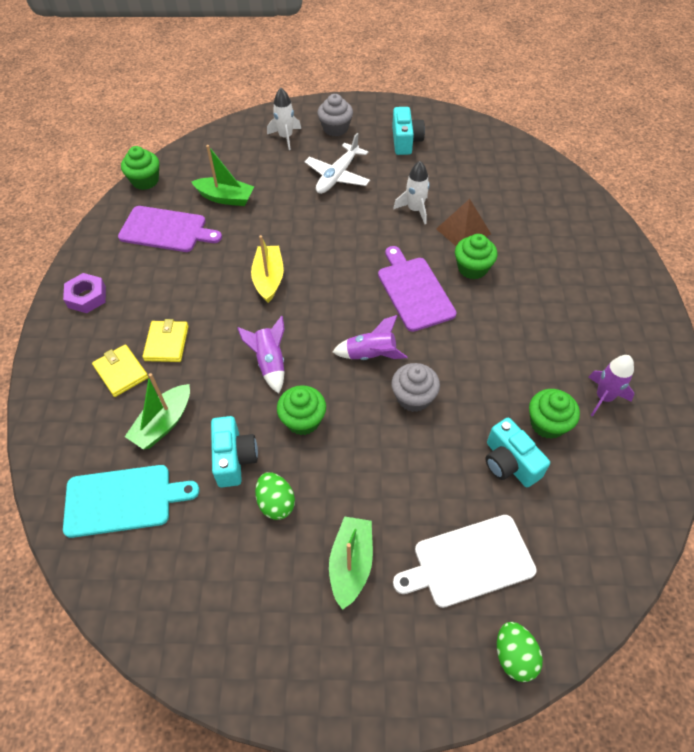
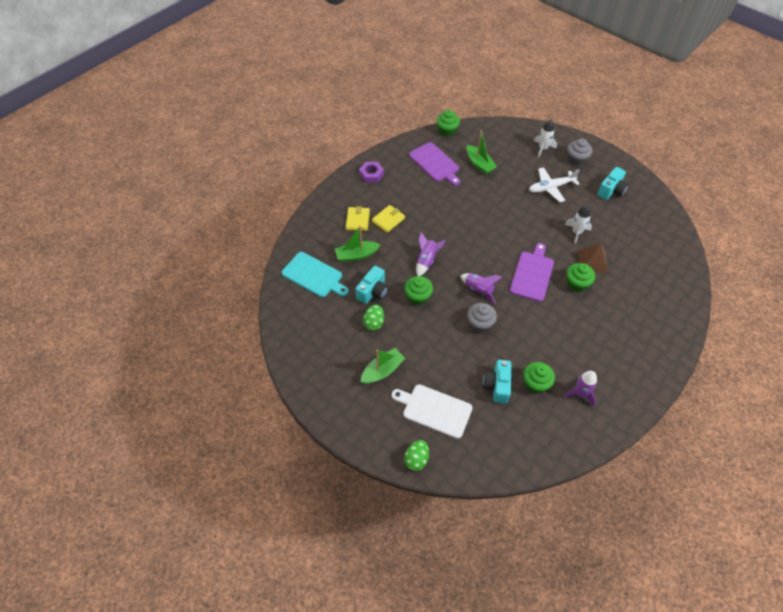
camera: 40 degrees right, 0 degrees up
(269, 279) = (463, 220): yellow boat -> none

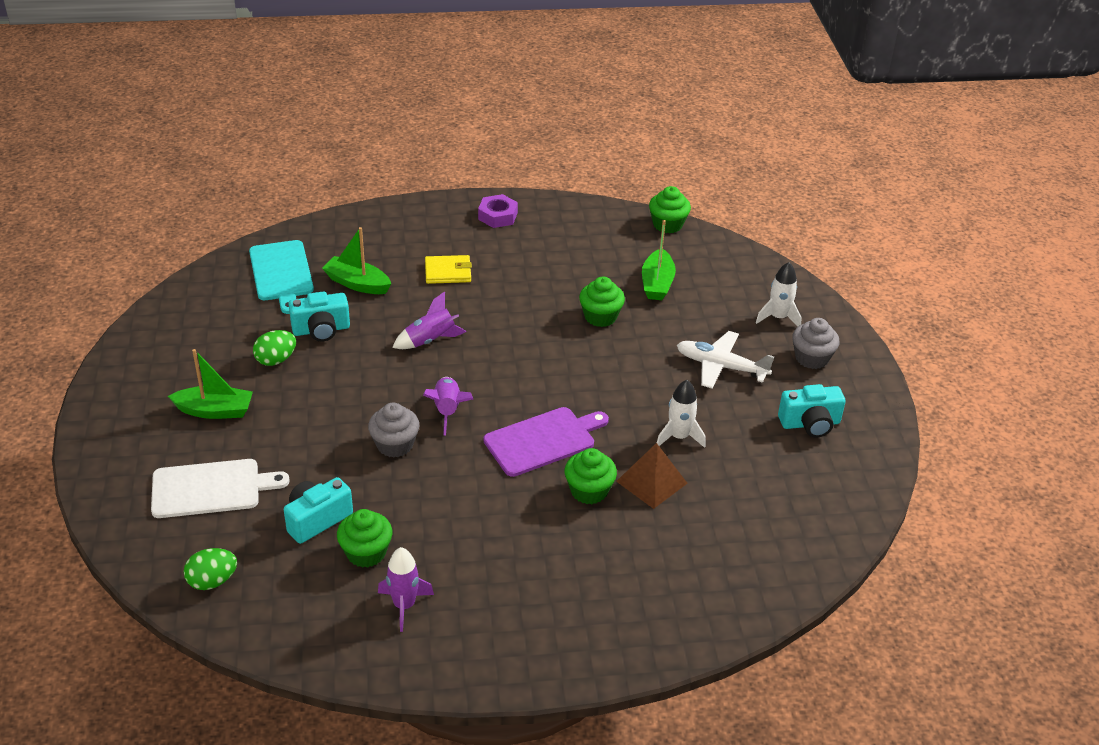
camera: 40 degrees right, 15 degrees down
(357, 220) = (412, 251): yellow wallet -> none
(416, 459) = (120, 518): green egg -> green egg (212, 581)
(418, 297) = (364, 368): green cupcake -> green cupcake (600, 317)
(434, 410) = (211, 488): white cutting board -> white cutting board turned 105 degrees clockwise
(435, 163) = (597, 249): purple cutting board -> none

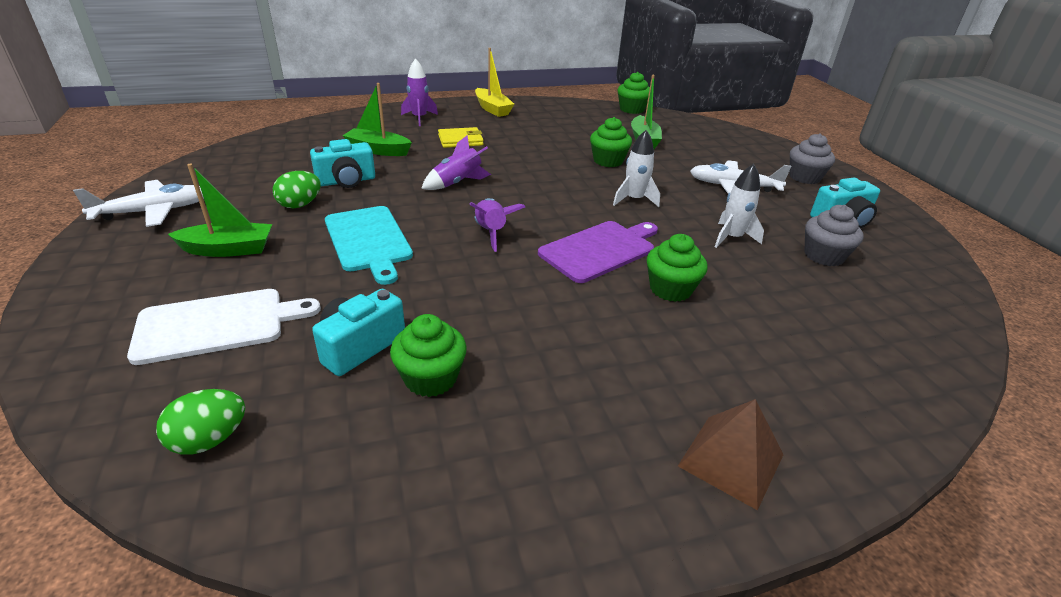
camera: 10 degrees left, 5 degrees down
(147, 359) = (153, 211): none -> white plane
(281, 273) = (303, 147): turquoise cutting board -> turquoise cutting board (368, 241)
(395, 445) = (442, 265): grey cupcake -> grey cupcake (823, 256)
(404, 605) = (498, 440): purple rocket -> purple rocket (419, 118)
(497, 216) = (492, 109): purple nut -> yellow boat
(651, 482) = (730, 276): brown pyramid -> brown pyramid (731, 460)
(778, 317) = (756, 155): white rocket -> white rocket (634, 200)

